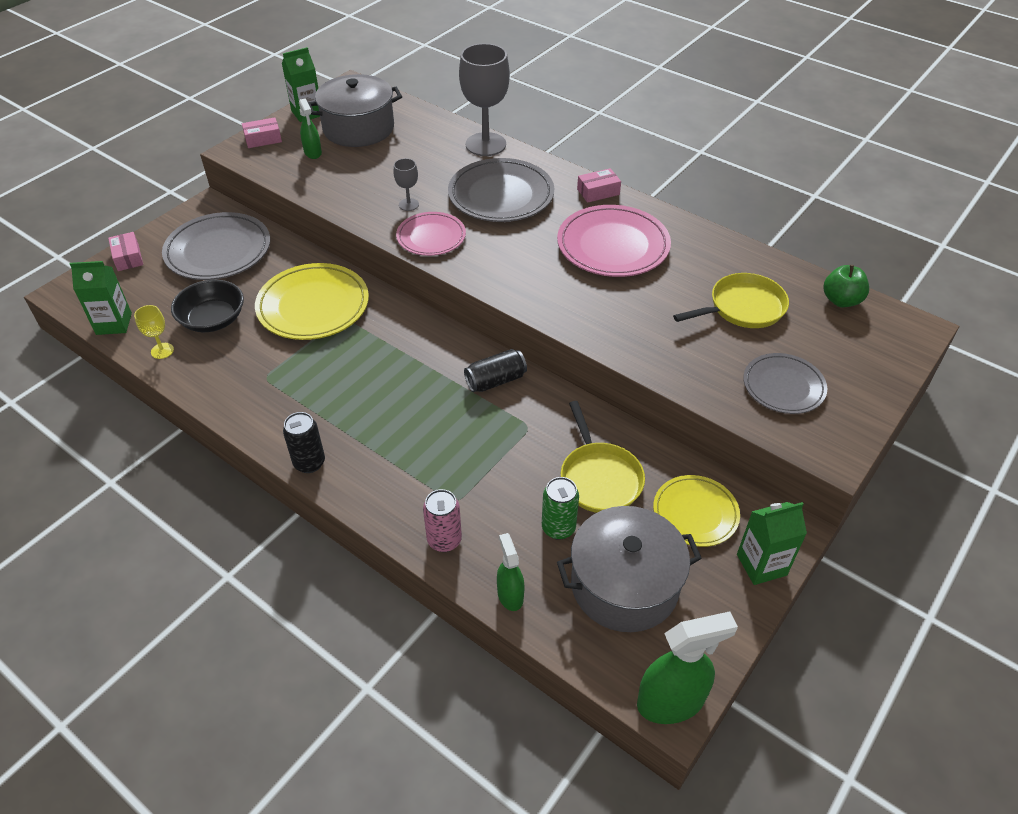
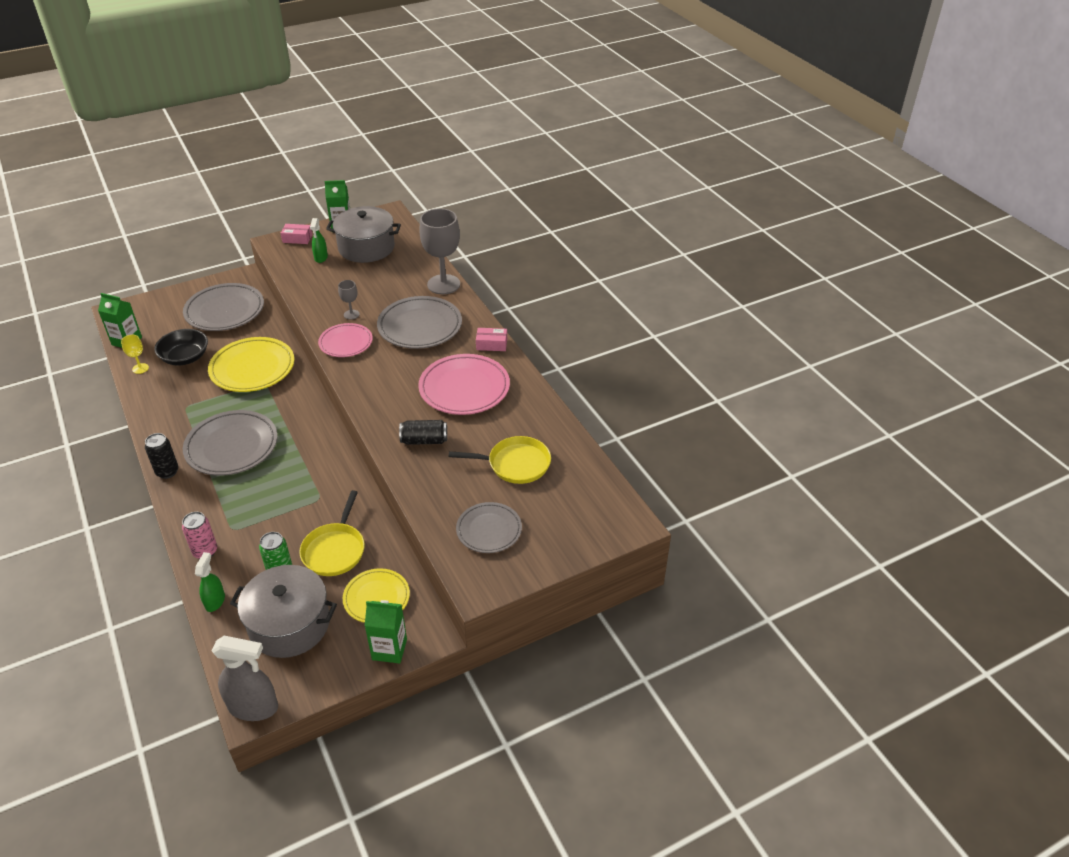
camera: 25 degrees right, 5 degrees down
(128, 257) = (168, 298): pink box -> none
(367, 404) = (232, 446): none -> grey plate
(495, 380) = (325, 459): black can -> black can (424, 440)
(671, 701) = (253, 707): green spray bottle -> grey spray bottle
(841, 300) = (595, 484): green apple -> none

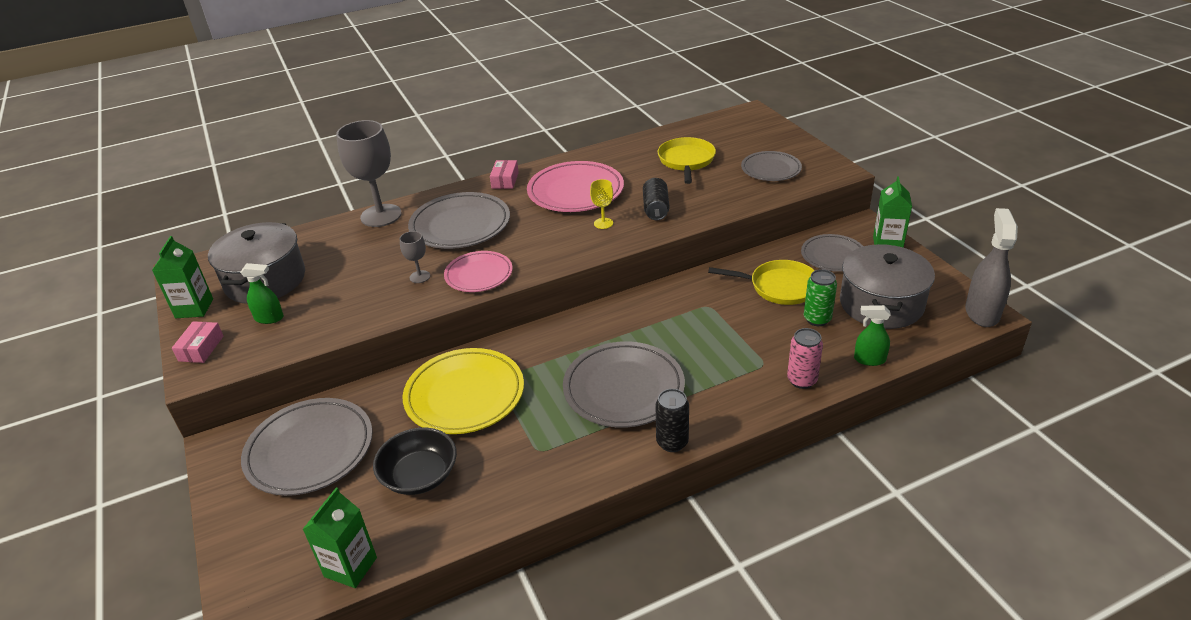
camera: 85 degrees left, 5 degrees down
(140, 368) = (434, 528): yellow goblet -> yellow goblet (603, 223)
(376, 598) = (833, 256): yellow plate -> grey plate

